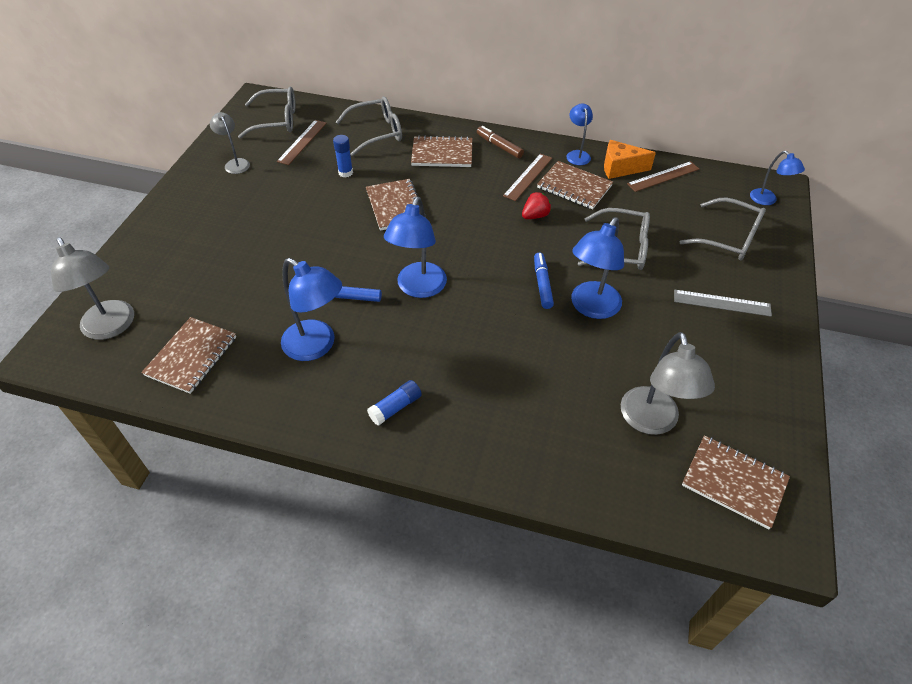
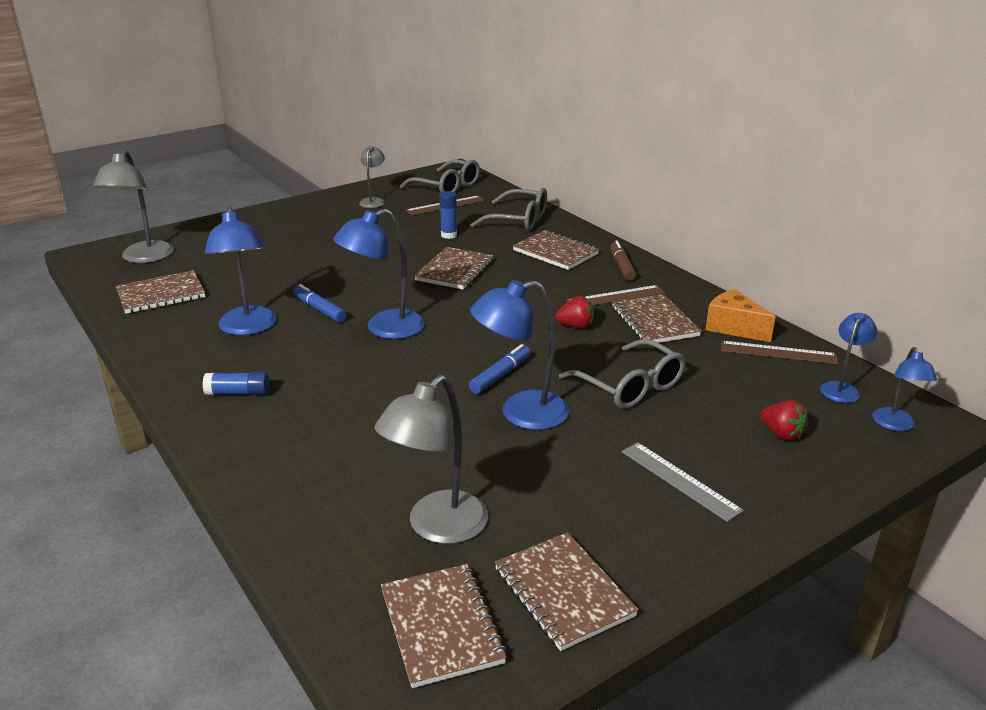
camera: 40 degrees right, 20 degrees down
(577, 154) = (698, 300): blue lamp -> blue lamp (842, 388)
(729, 238) = (781, 434): grey glasses -> red strawberry
(758, 416) = (563, 592): none -> brown notebook

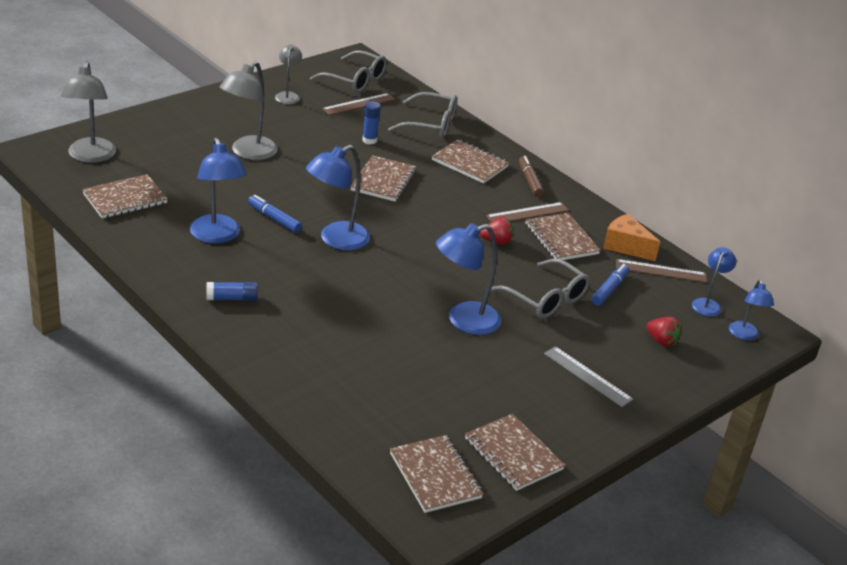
camera: 10 degrees left, 5 degrees up
(437, 527) = (418, 409): grey lamp -> grey lamp (248, 153)
(500, 375) = (442, 287): blue marker -> blue marker (609, 289)

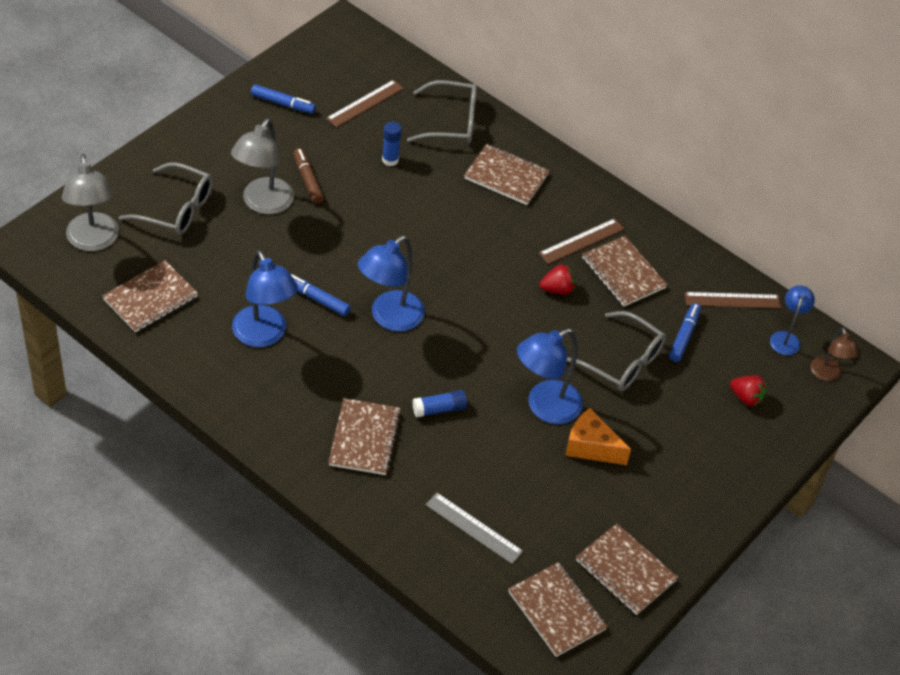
camera: 10 degrees left, 15 degrees up
(232, 298) = (303, 420): blue glue stick -> blue glue stick (439, 409)
(288, 95) = (283, 104): grey lamp -> blue marker
(355, 80) = (352, 65): grey glasses -> grey glasses (176, 209)
(383, 181) = (419, 220): brown notebook -> brown notebook (364, 438)
(530, 181) = (575, 191): brown marker -> brown marker (308, 180)
(587, 376) = (680, 458): grey ruler -> grey ruler (473, 528)
(625, 246) = (691, 271): orange cheese -> orange cheese (590, 447)
(744, 335) = (827, 374): blue lamp -> brown lamp

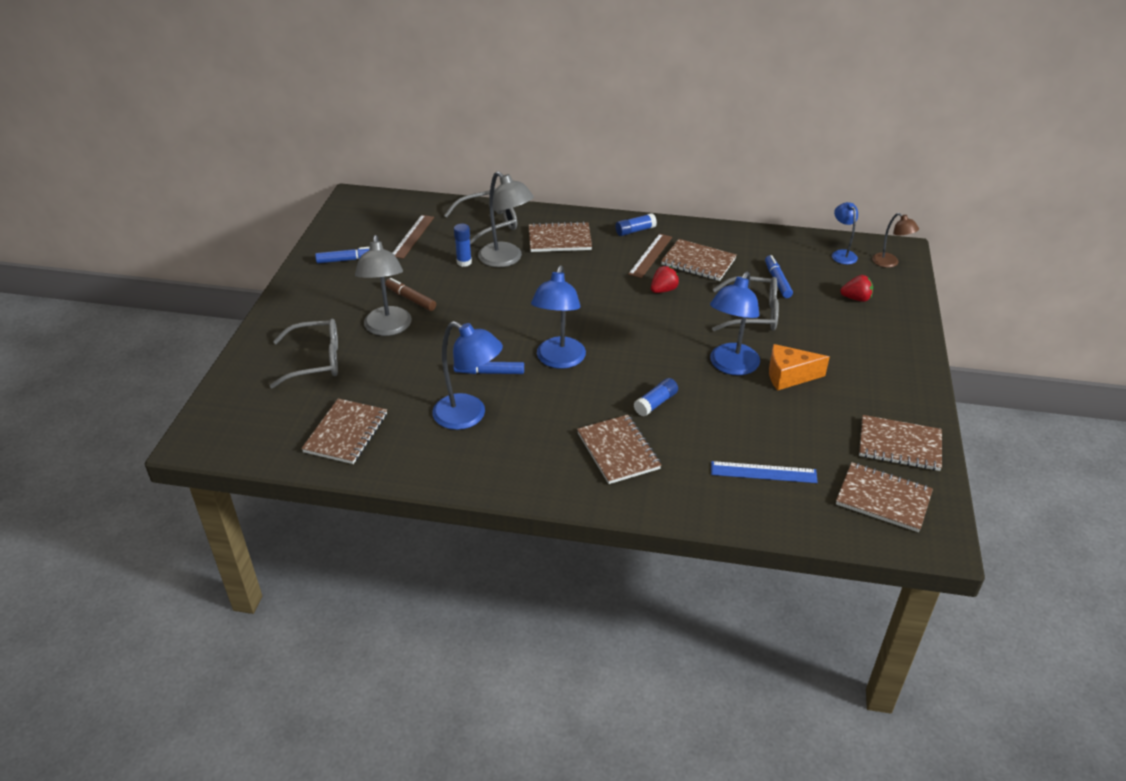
camera: 25 degrees left, 10 degrees down
(93, 241) = (258, 414): grey lamp -> grey lamp (506, 259)
(473, 528) = (763, 472): grey ruler -> blue ruler
(593, 202) = (635, 230): none -> blue glue stick
(732, 300) = (785, 247): brown ruler -> none

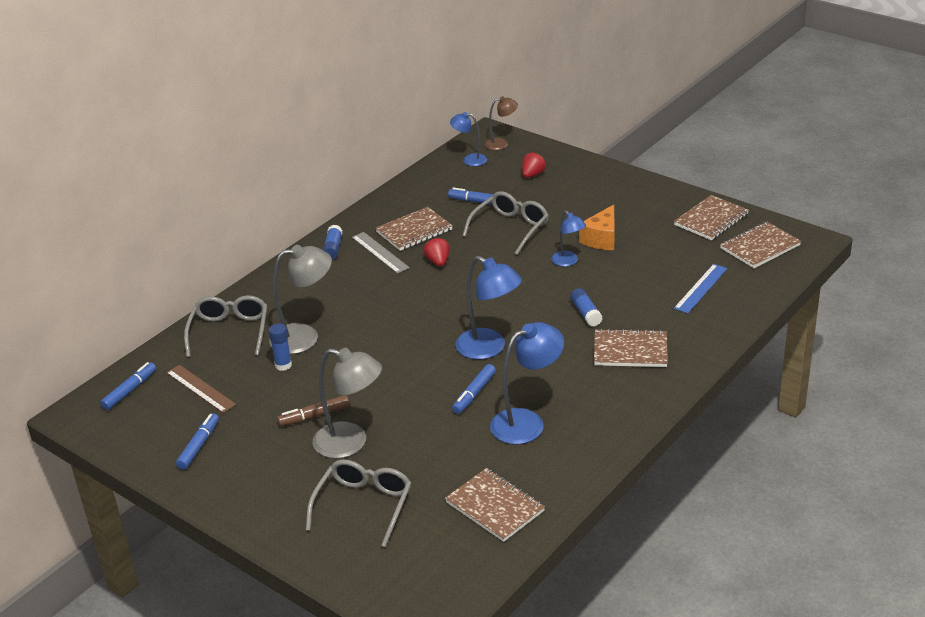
camera: 60 degrees left, 5 degrees down
(392, 208) = (130, 390): none -> blue marker
(559, 239) = (303, 295): brown notebook -> none
(650, 255) = (380, 252): brown ruler -> grey ruler
(730, 366) = (568, 262): blue lamp -> blue lamp, size x0.58

